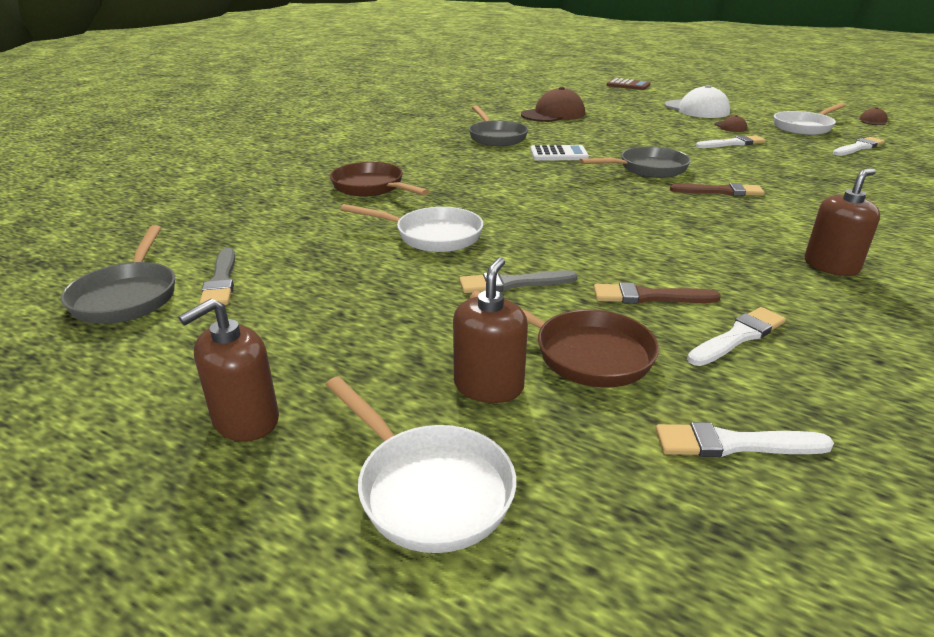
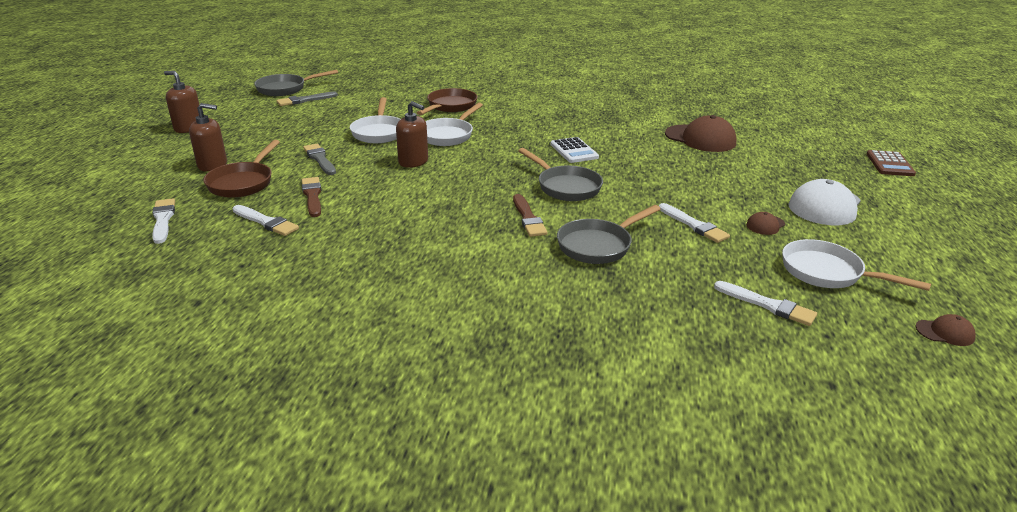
camera: 70 degrees right, 0 degrees up
(428, 488) = (142, 163): white pan -> white pan (448, 135)
(496, 137) = (598, 125): grey pan -> grey pan (598, 245)
(831, 266) = (383, 259): brown soap dispenser -> brown soap dispenser (413, 162)

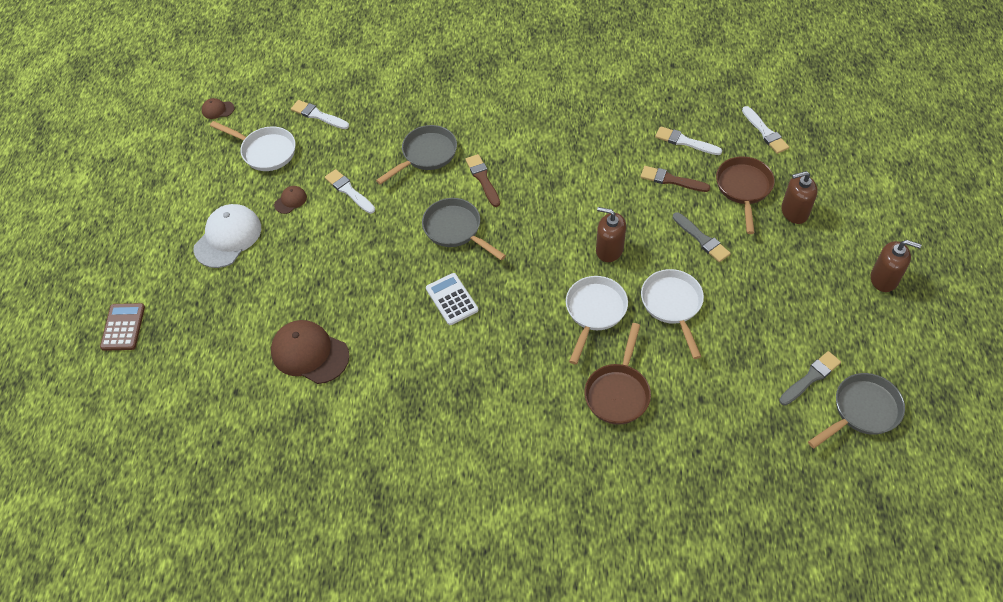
camera: 175 degrees right, 25 degrees up
(312, 196) = (671, 180): brown brush -> brown brush turned 135 degrees clockwise

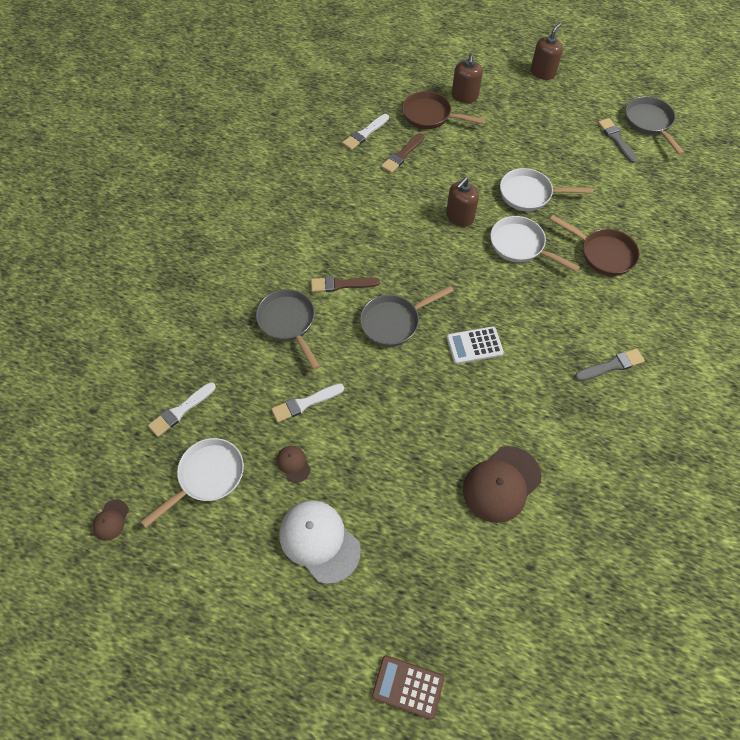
camera: 75 degrees left, 5 degrees up
(702, 239) = (470, 156): grey brush -> grey brush (611, 365)
(765, 132) = (378, 84): white brush -> none

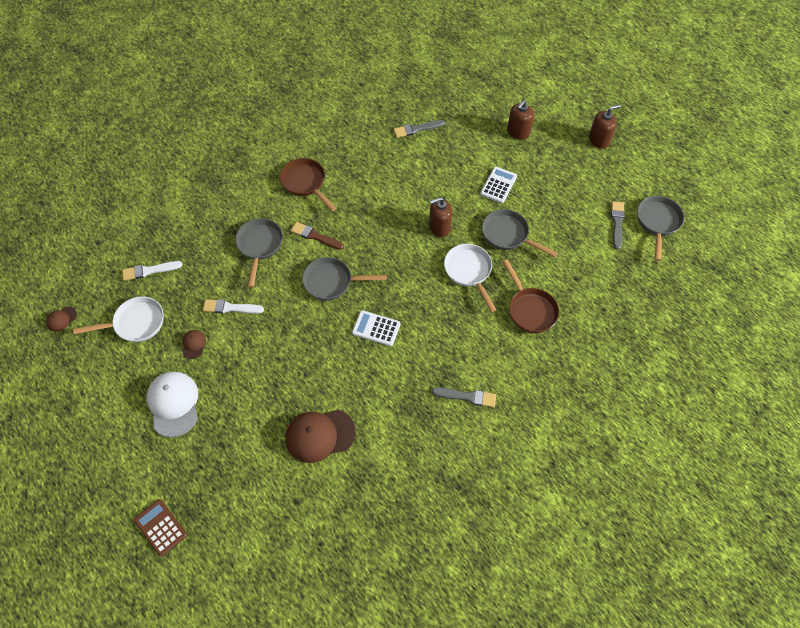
camera: 30 degrees right, 0 degrees up
(365, 133) = (416, 129): white brush -> grey brush
(402, 155) = (432, 158): brown brush -> none
(430, 116) = (478, 137): brown pan -> brown pan (305, 183)
(484, 152) = (498, 185): none -> white calculator
(529, 194) = (508, 235): white pan -> grey pan

